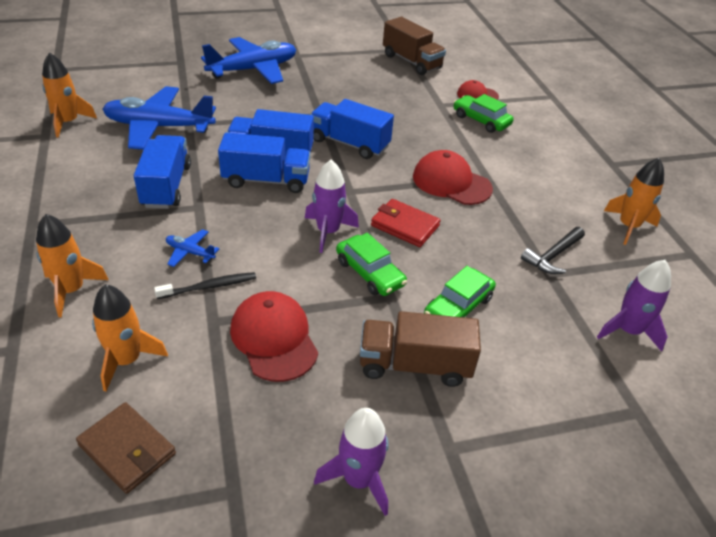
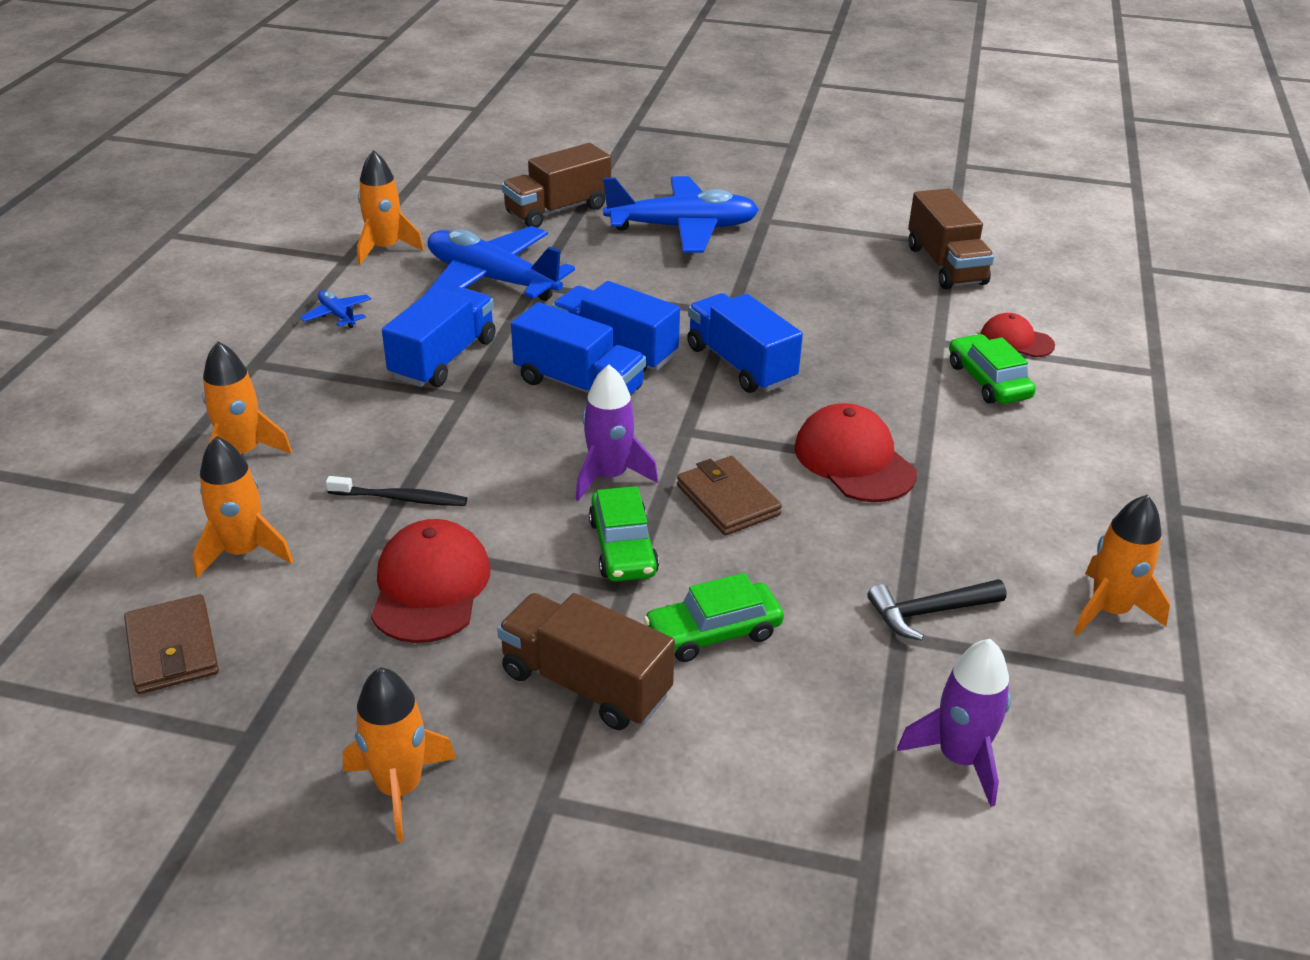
camera: 30 degrees right, 5 degrees down
(167, 74) = (557, 210): none -> brown truck
(190, 252) = (409, 450): blue plane -> blue plane (337, 315)
(358, 479) = (399, 788): purple rocket -> orange rocket
(405, 225) = (728, 500): red wallet -> brown wallet

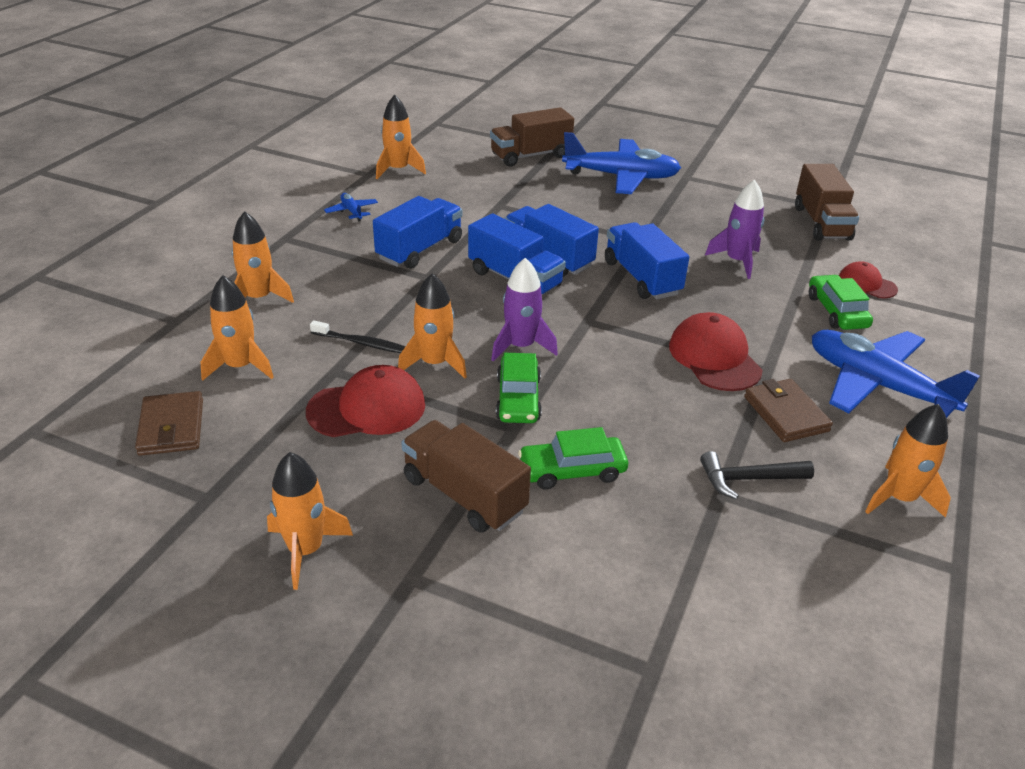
camera: 10 degrees right, 0 degrees up
(430, 586) = (367, 408): red cap -> red cap turned 60 degrees clockwise
(492, 280) = (470, 199): blue plane -> blue plane (877, 385)
(503, 513) = (434, 363): none -> orange rocket
(728, 500) = (607, 375): brown wallet -> brown wallet (786, 414)
(959, 758) = (747, 595): purple rocket -> purple rocket (737, 261)

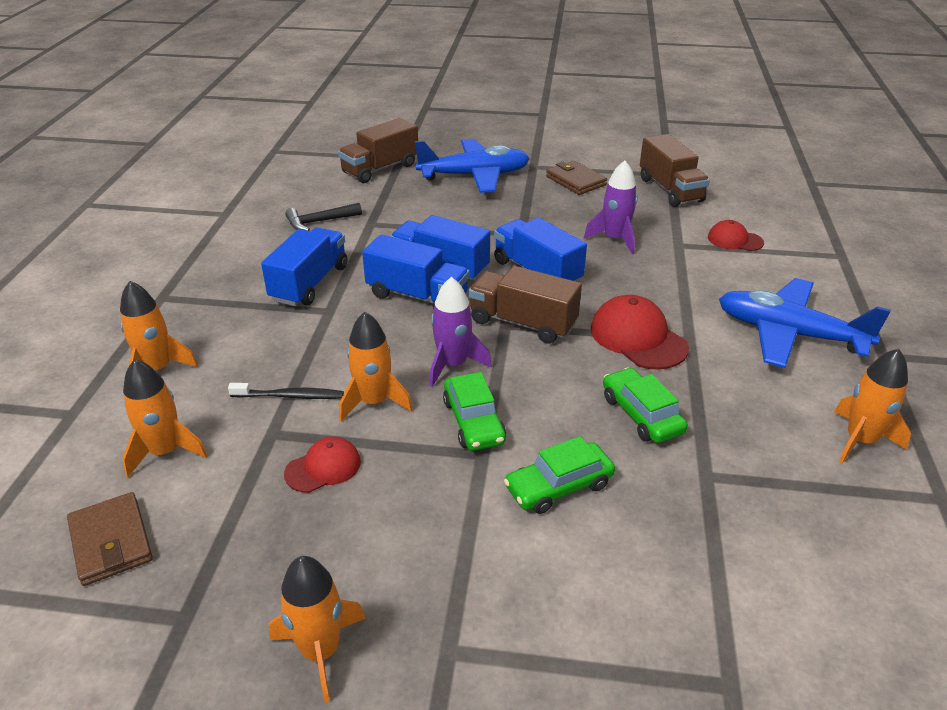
camera: 15 degrees left, 0 degrees up
(352, 211) = (223, 256): blue plane -> none
(367, 408) = (323, 467): red cap -> red cap, size x0.61
(398, 170) = (254, 204): orange rocket -> none
(464, 494) = (463, 540): brown truck -> brown truck (522, 323)
(748, 479) = (724, 454): black hammer -> black hammer (319, 222)
(786, 414) = (726, 380): brown wallet -> brown wallet (576, 181)
(836, 311) = (722, 270): green car -> green car (641, 414)

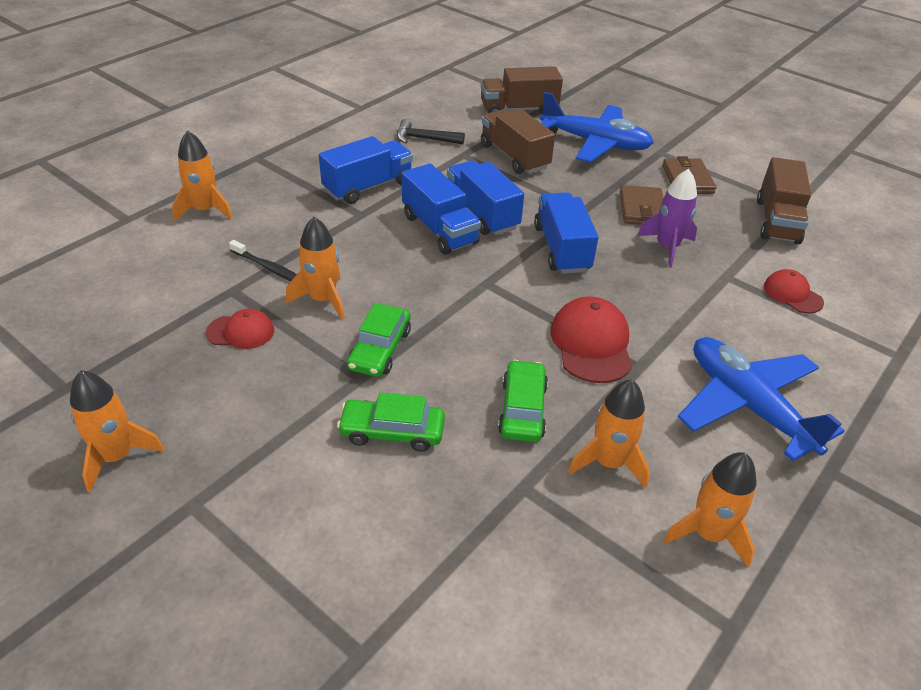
camera: 30 degrees right, 5 degrees up
(111, 541) = (70, 317): brown wallet -> brown wallet (642, 209)
(165, 451) = (155, 271): orange rocket -> orange rocket (608, 462)
(453, 365) = (410, 297): purple rocket -> none
(522, 323) = (502, 287): brown truck -> brown truck (514, 156)

